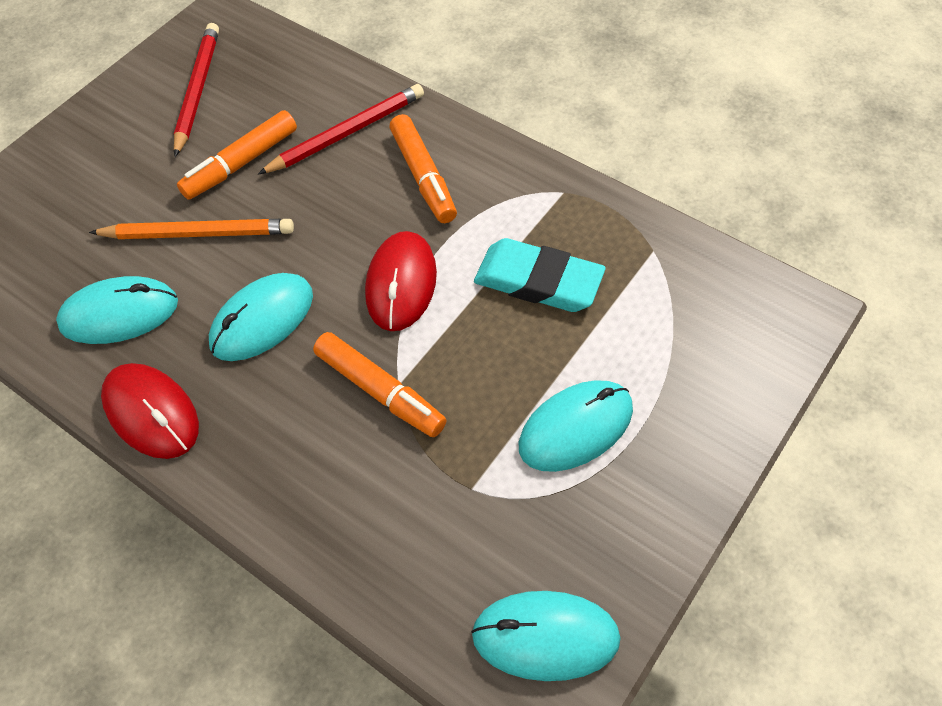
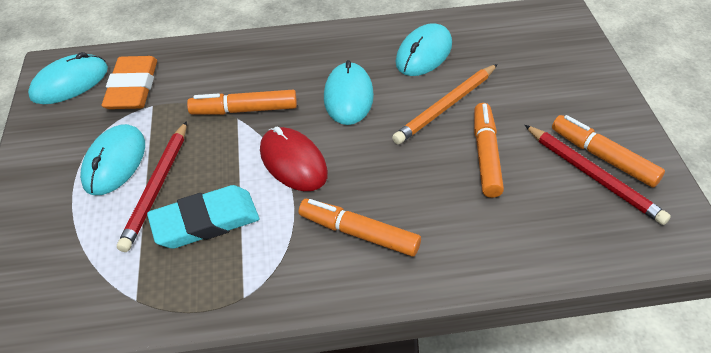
camera: 135 degrees right, 10 degrees down
(151, 412) = (347, 36): red mouse -> none
(166, 97) = (603, 157): none -> orange marker
(347, 133) = (452, 223): red pencil -> red pencil (157, 187)
(471, 547) = (132, 87): none -> orange eraser

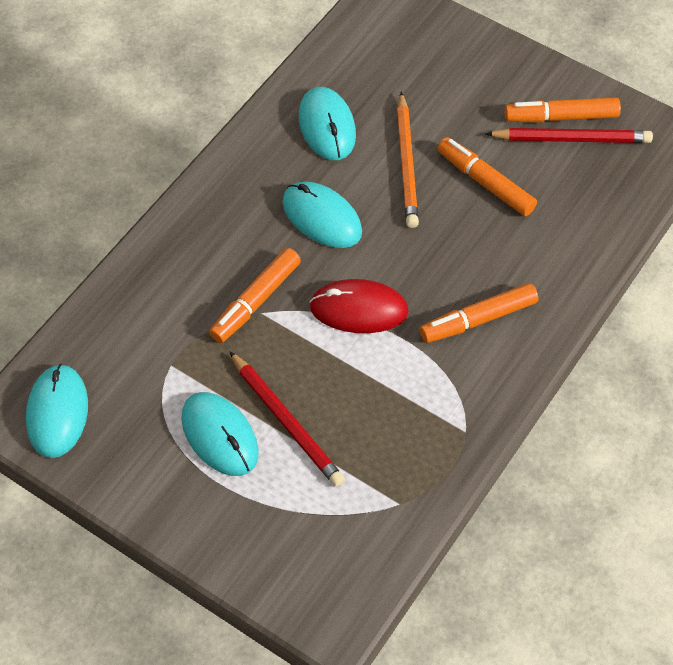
camera: 50 degrees left, 10 degrees up
(132, 87) = (125, 366): orange eraser -> none
(205, 222) = (363, 410): turquoise eraser -> none

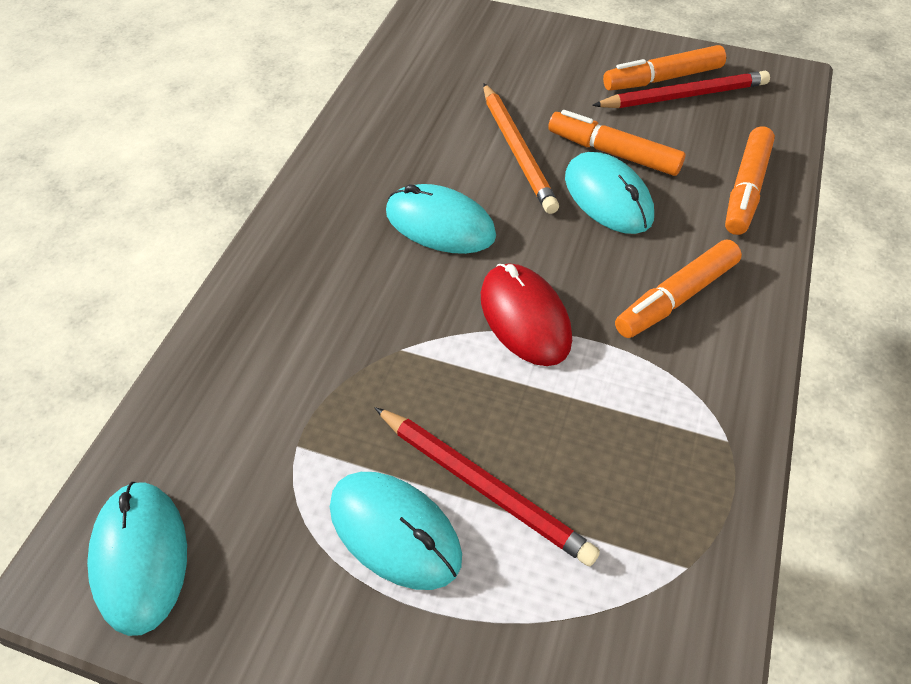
camera: 15 degrees left, 5 degrees down
(256, 301) = (390, 336): orange marker -> orange marker (746, 189)
(327, 126) = (412, 131): turquoise mouse -> turquoise mouse (608, 197)
(359, 309) = (525, 317): red mouse -> red mouse turned 75 degrees clockwise

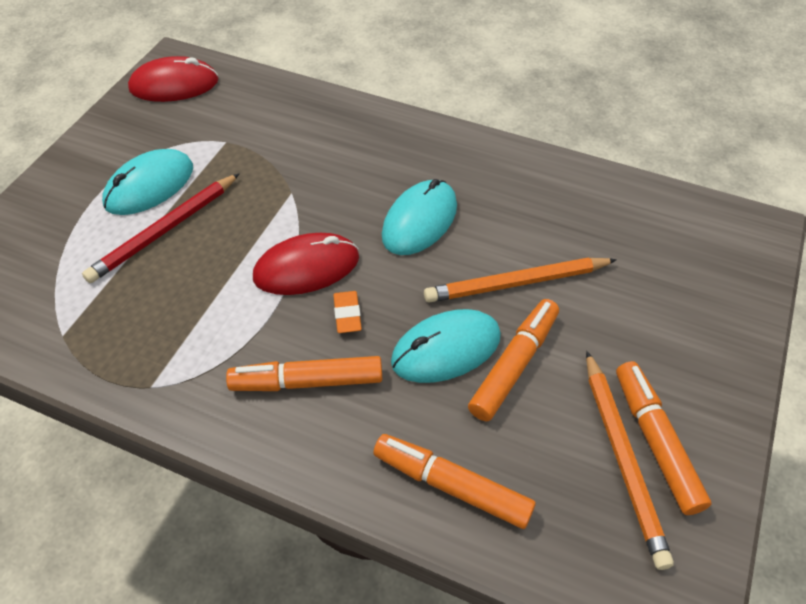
camera: 95 degrees right, 0 degrees up
(140, 557) = (174, 85): turquoise mouse -> red mouse
(583, 274) = (347, 314): none -> orange eraser
(676, 297) = (307, 381): orange marker -> orange marker turned 60 degrees counterclockwise
(684, 96) = (622, 458): red pencil -> orange pencil

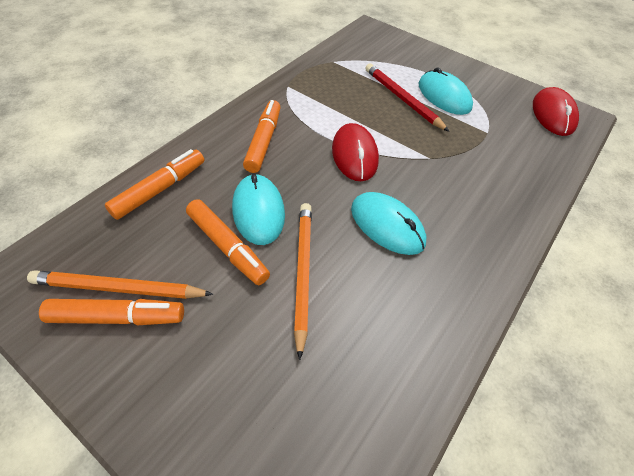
camera: 100 degrees right, 0 degrees up
(347, 314) = (308, 167): orange eraser -> none

